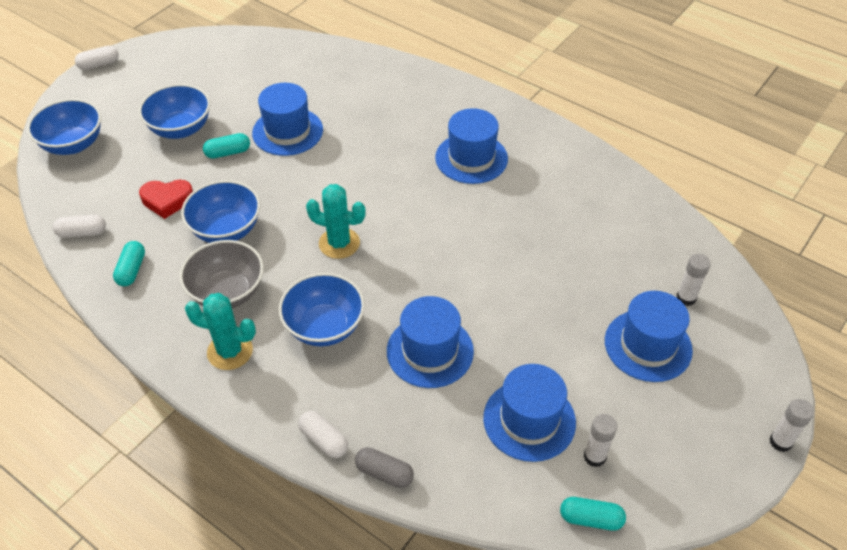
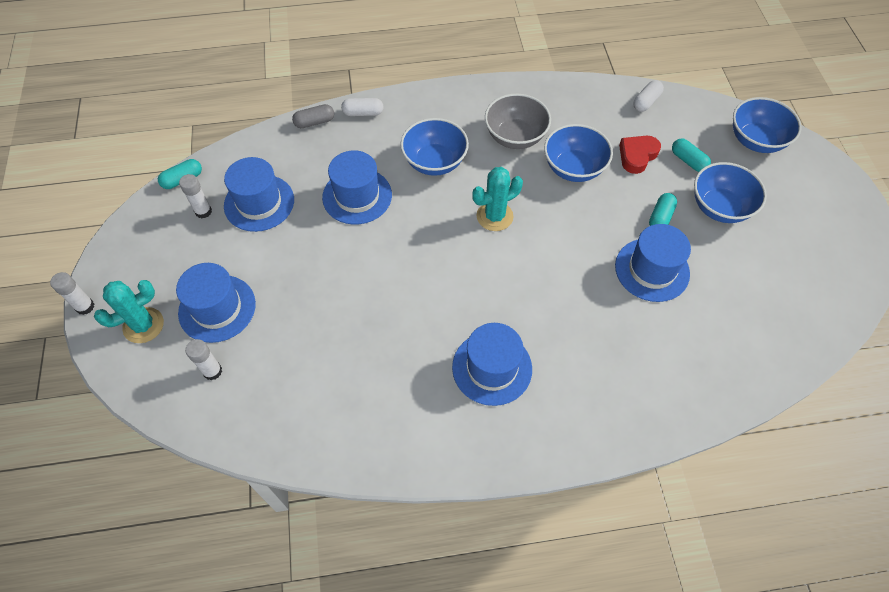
camera: 135 degrees right, 10 degrees up
(99, 64) = (866, 206): white capsule -> none
(132, 270) = (584, 106): turquoise capsule -> turquoise capsule (688, 161)
(230, 351) = (467, 112): turquoise cactus -> turquoise cactus (143, 325)

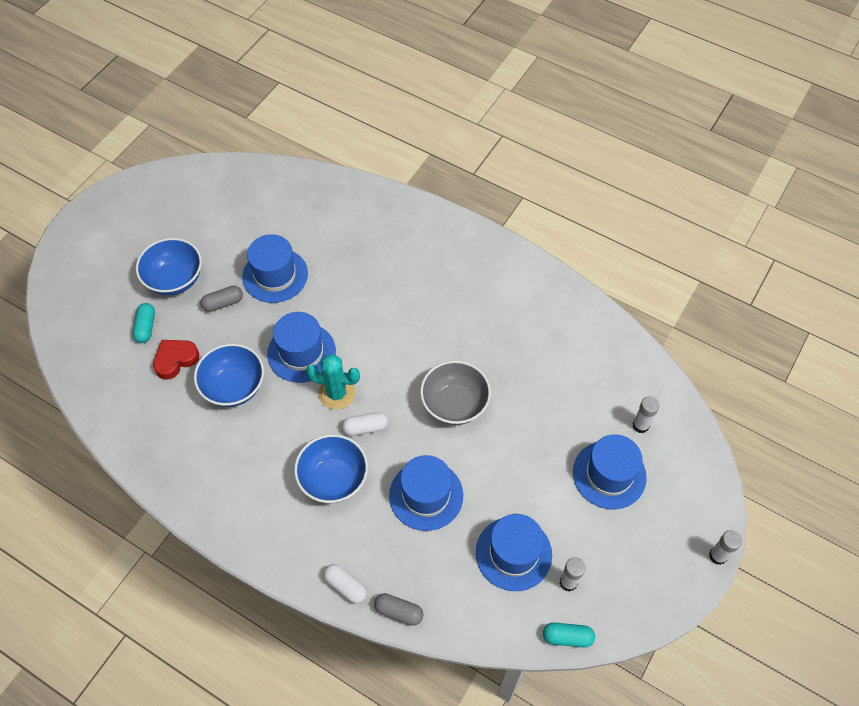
camera: 140 degrees left, 0 degrees up
(143, 325) = (676, 502): turquoise cactus -> none
(492, 368) = (446, 293): blue hat -> blue hat (301, 352)
(515, 137) = (244, 451): grey bowl -> grey bowl (454, 404)
(637, 156) = (175, 360): red heart -> red heart turned 150 degrees clockwise
(646, 102) = (104, 400): white capsule -> white capsule (365, 428)
(660, 217) = (223, 303): turquoise capsule -> grey capsule
(756, 140) = (77, 304): blue bowl -> none

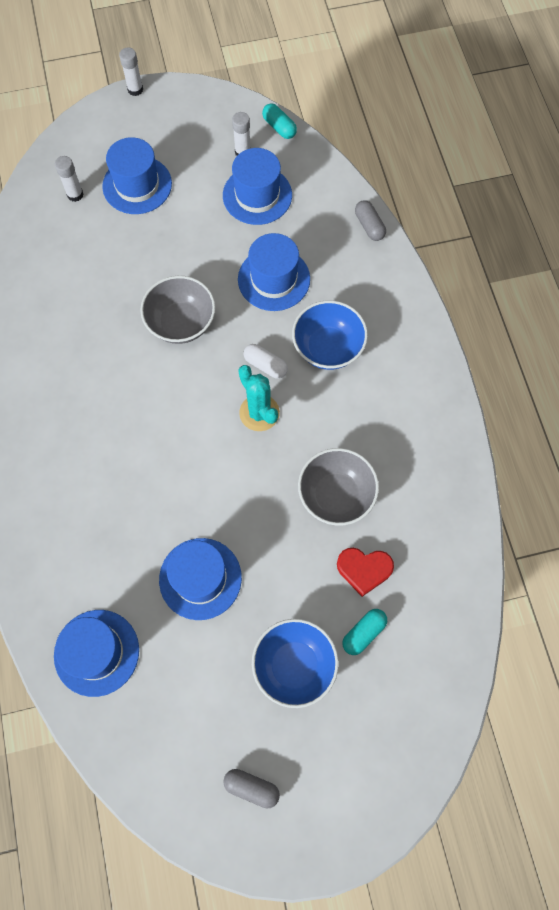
camera: 135 degrees left, 10 degrees up
(223, 303) = (273, 592): grey capsule -> grey capsule (251, 787)
(234, 387) = (336, 495): blue bowl -> grey bowl
(301, 352) = (252, 476): blue hat -> blue hat (96, 652)
(346, 586) = (389, 270): white capsule -> none

